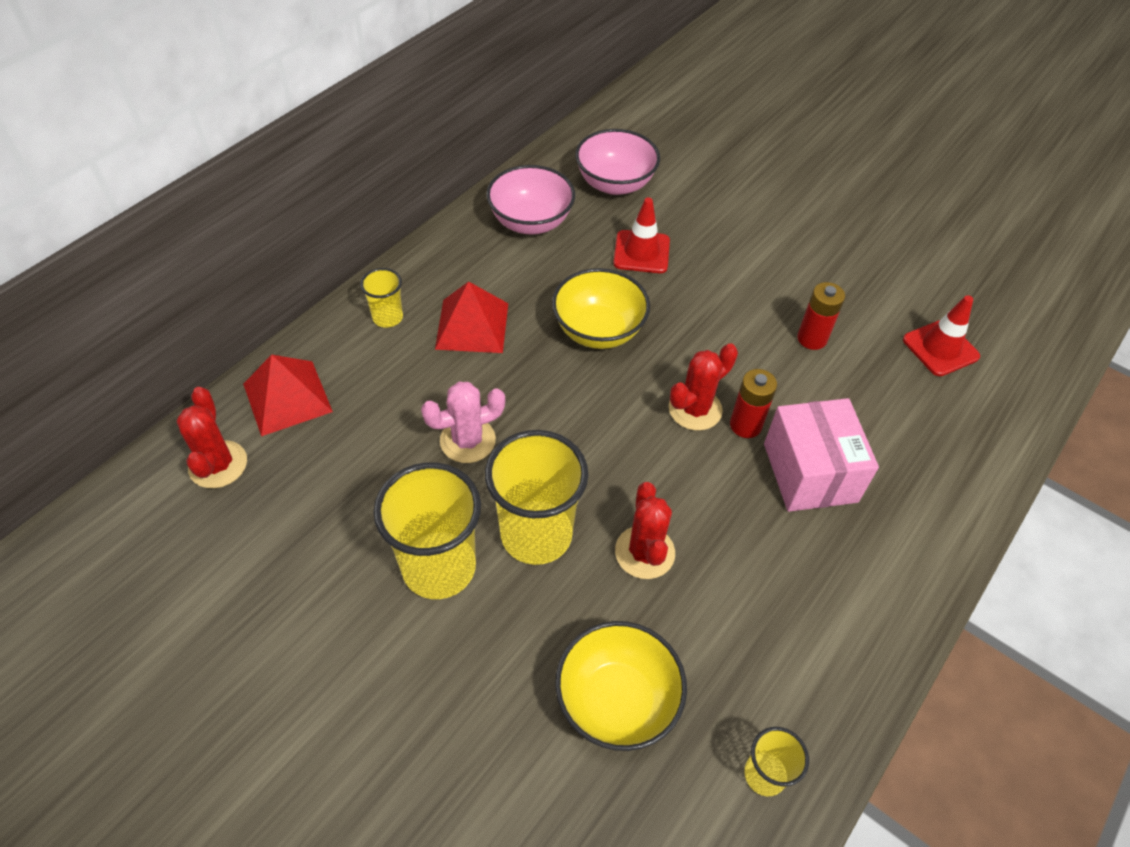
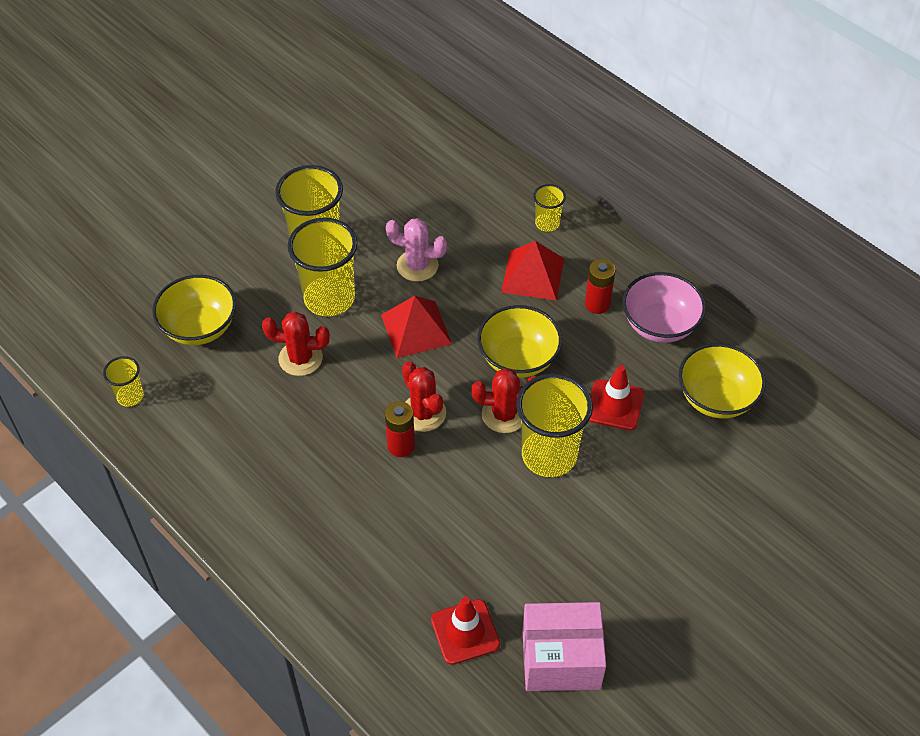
camera: 100 degrees right, 0 degrees up
(218, 464) = (420, 137): red cactus -> red cactus (504, 414)
(287, 397) = (473, 168): red pyramid -> red pyramid (416, 329)
(467, 440) = (417, 266): pink cactus -> pink cactus turned 60 degrees counterclockwise
(615, 184) = (716, 398): pink bowl -> yellow bowl
(717, 298) = (549, 455): none -> yellow cup
(810, 472) = (346, 481): pink box -> pink box (561, 659)
(812, 338) = (490, 521): red battery -> red battery (597, 304)

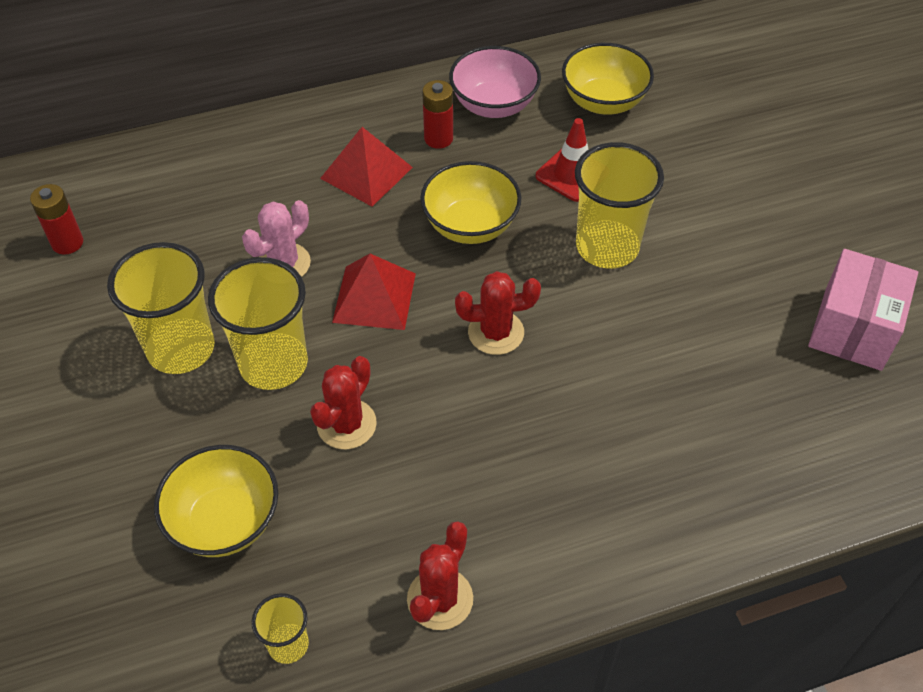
camera: 65 degrees left, 0 degrees up
(401, 446) = (529, 369): red battery -> red battery (67, 243)
(465, 632) = (795, 397): red traffic cone -> none
(504, 414) = (536, 264): red cactus -> red cactus (440, 599)
(547, 223) = (305, 135): yellow cup -> none

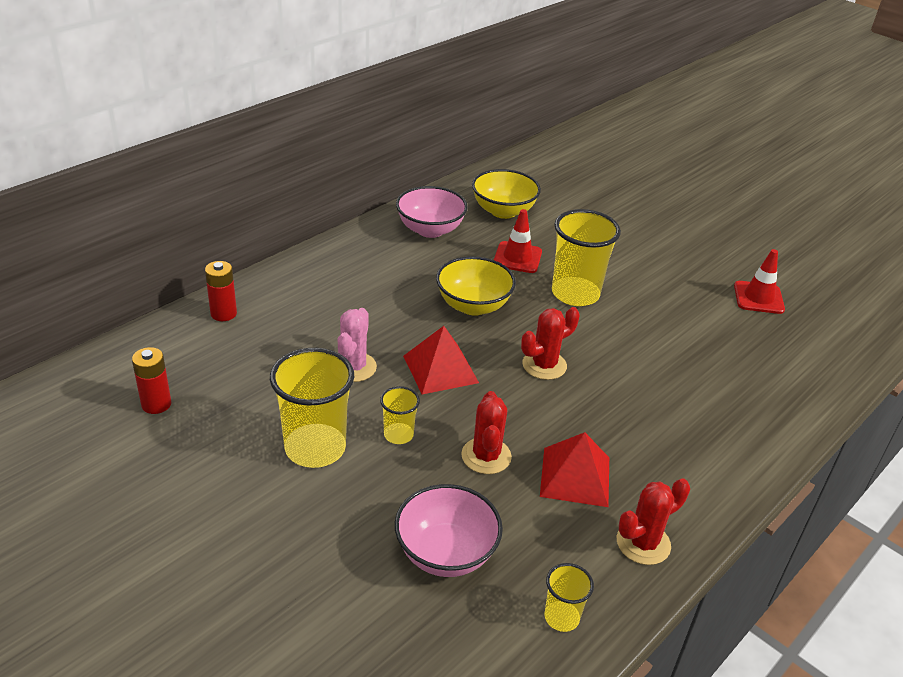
camera: 30 degrees left, 15 degrees down
(225, 521) = (446, 553): yellow bowl -> pink bowl
(273, 364) = (398, 435): yellow cup -> yellow cup, size x0.50
(366, 172) = (370, 292): red pyramid -> red pyramid (575, 476)
(438, 138) = (407, 259): red battery -> red battery (223, 313)
(440, 599) = (643, 543): red cactus -> red cactus turned 60 degrees clockwise
(853, 329) = (758, 298): pink box -> red traffic cone

